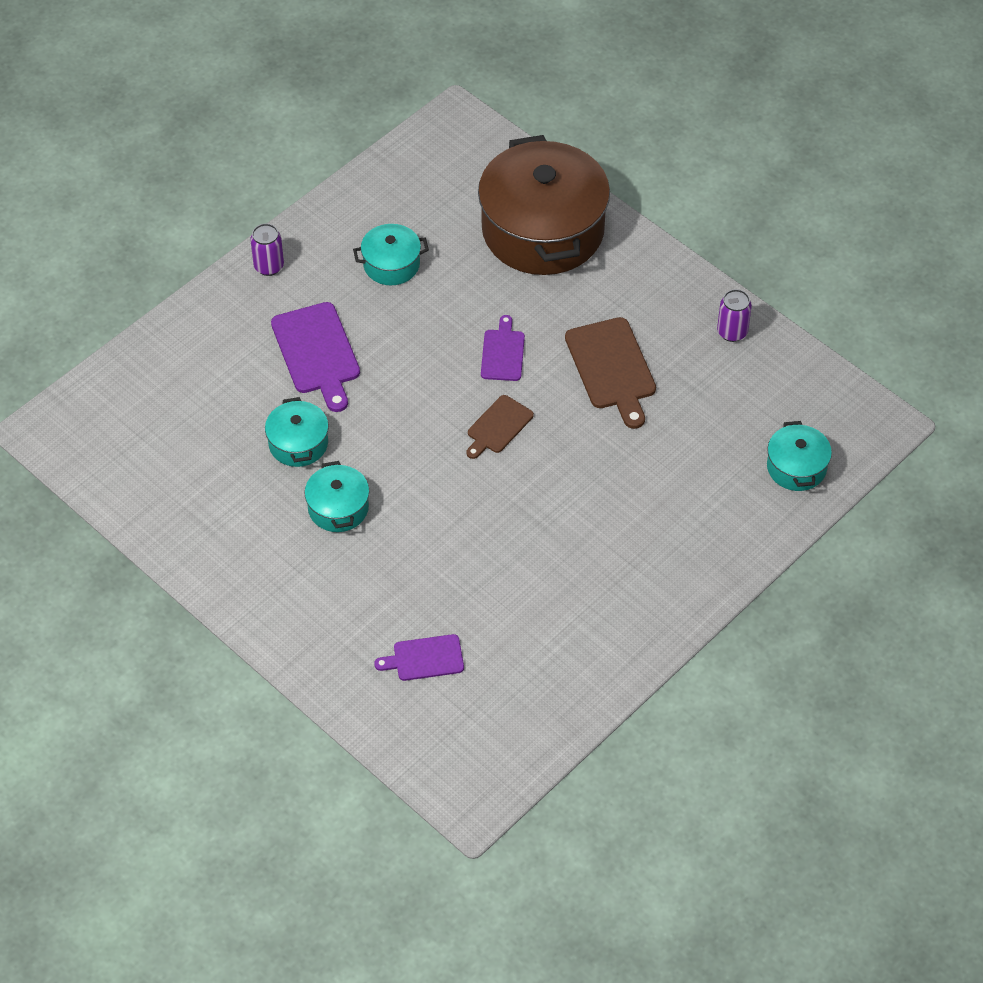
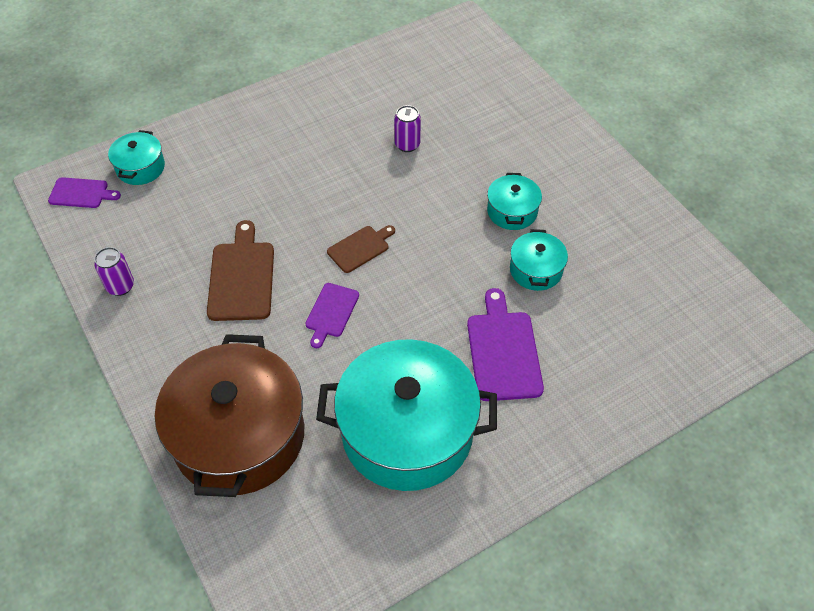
camera: 165 degrees left, 0 degrees up
(269, 266) = (535, 460): purple can -> purple can (407, 145)
(391, 264) = (407, 432): turquoise pot -> turquoise pot, size x2.19
(425, 658) = (471, 101): purple cutting board -> purple cutting board (81, 193)

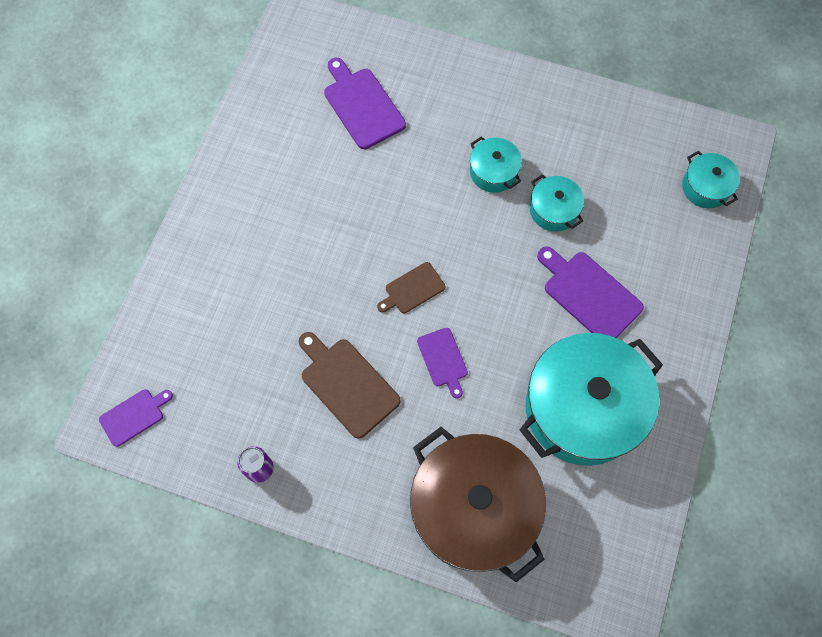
camera: 40 degrees left, 15 degrees up
(140, 168) = (160, 353): turquoise pot -> turquoise pot (705, 187)
(360, 248) = (412, 289): brown cutting board -> brown cutting board turned 135 degrees counterclockwise
(407, 145) = (360, 169): purple can -> none
(453, 106) = (362, 105): none -> purple cutting board

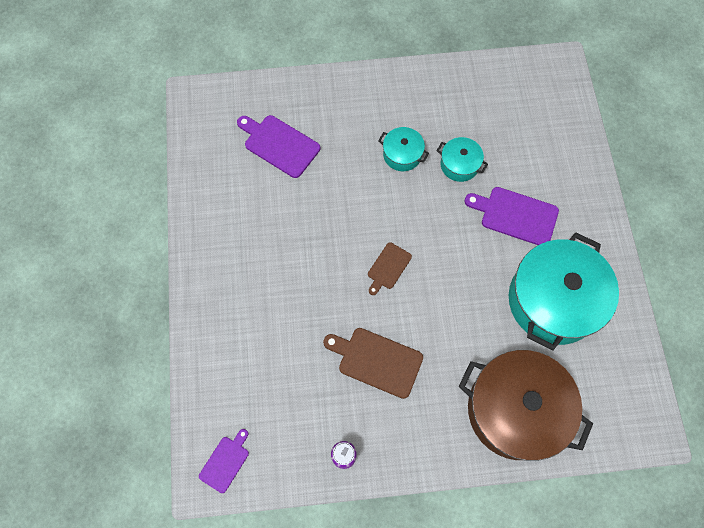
camera: 25 degrees left, 0 degrees up
(443, 360) = (437, 310): purple cutting board -> none
(705, 187) = (555, 104): turquoise pot -> none

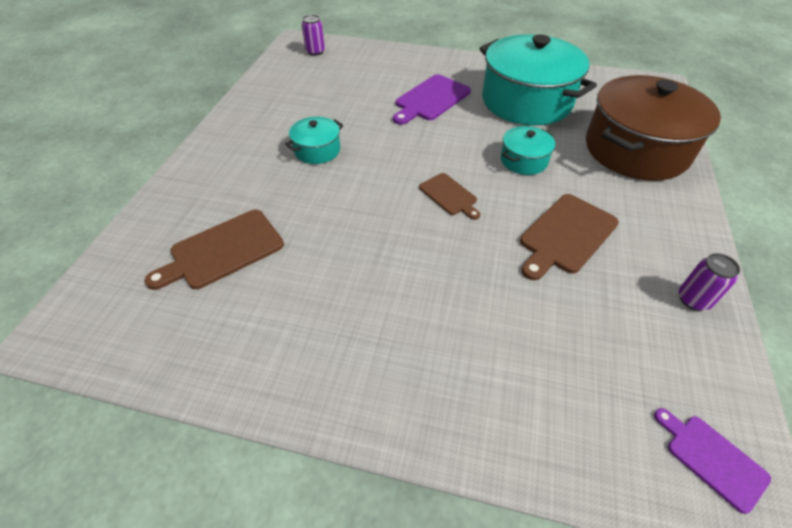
camera: 70 degrees left, 20 degrees down
(279, 144) = (222, 250): purple cutting board -> brown cutting board
(459, 165) = (356, 117): turquoise pot -> turquoise pot (523, 160)
(550, 88) = (315, 52): none -> purple can

